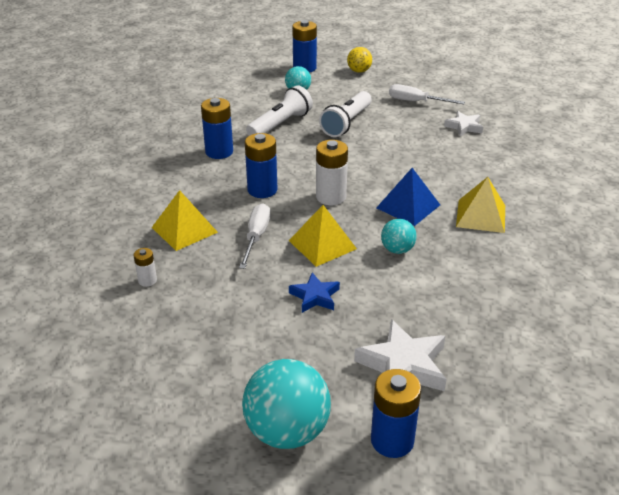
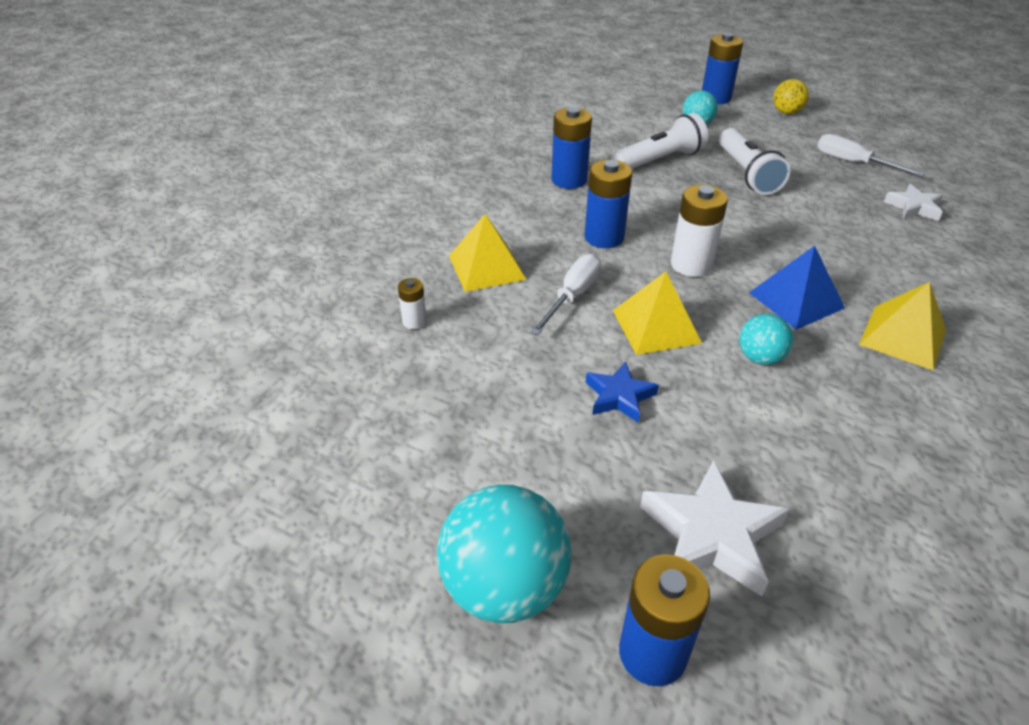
camera: 20 degrees right, 5 degrees up
(346, 123) = (747, 174): white flashlight -> white flashlight turned 60 degrees counterclockwise

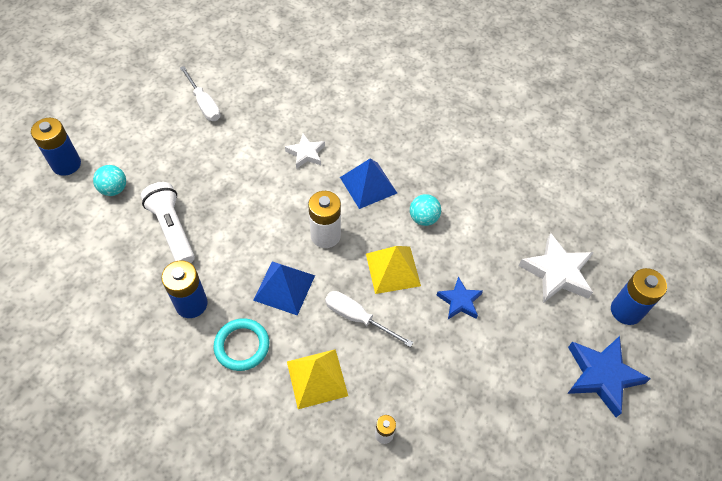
camera: 90 degrees left, 15 degrees up
(504, 587) = (602, 376): turquoise ball -> blue star
(523, 214) = (242, 346): none -> turquoise ring
(604, 237) = (284, 287): blue battery -> blue pyramid
(747, 174) = (207, 173): white flashlight -> none
(786, 112) = (110, 121): yellow ball -> none
(853, 163) = (204, 104): white screwdriver -> white screwdriver turned 75 degrees counterclockwise
(902, 337) = (405, 143): yellow pyramid -> none
(913, 207) = (270, 91): white star -> white star (306, 153)

